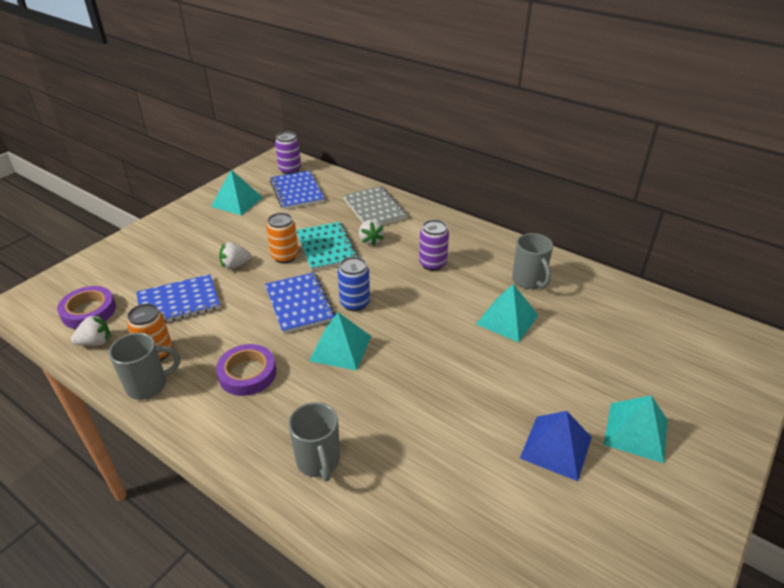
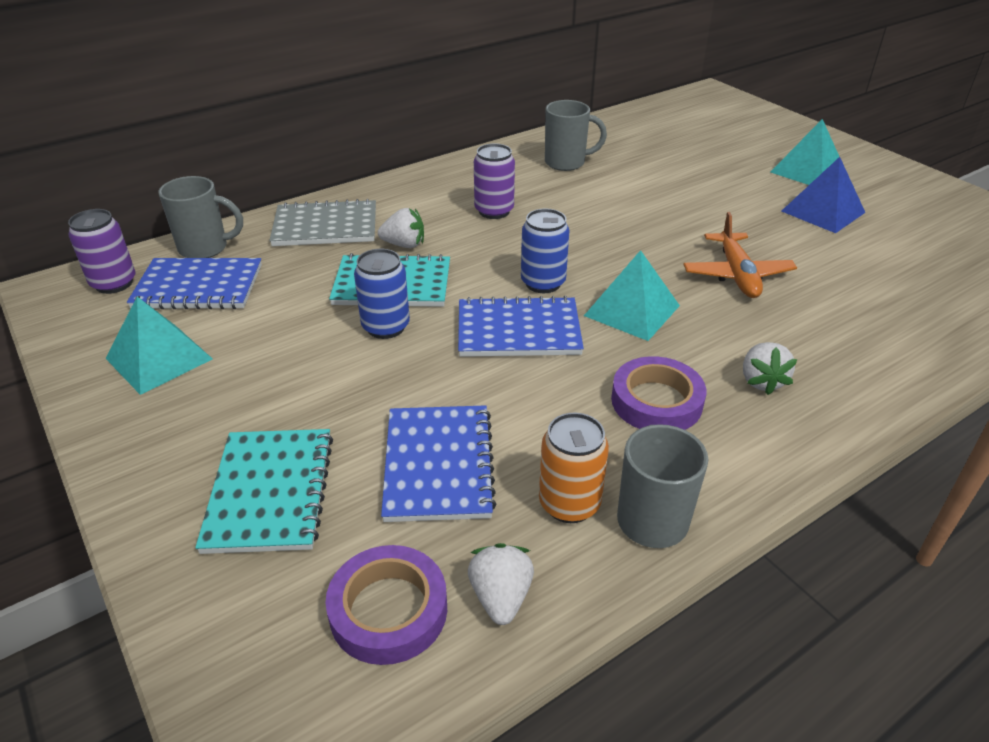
camera: 70 degrees left, 0 degrees up
(154, 260) = (270, 492): none -> turquoise notebook
(235, 265) = (370, 383): white strawberry -> white strawberry (761, 381)
(285, 256) = (385, 327): orange can -> blue can
(318, 461) = (833, 360): grey mug -> grey mug (205, 248)
(412, 397) = (737, 275): none -> orange plane
(507, 319) = (627, 190): turquoise pyramid -> none

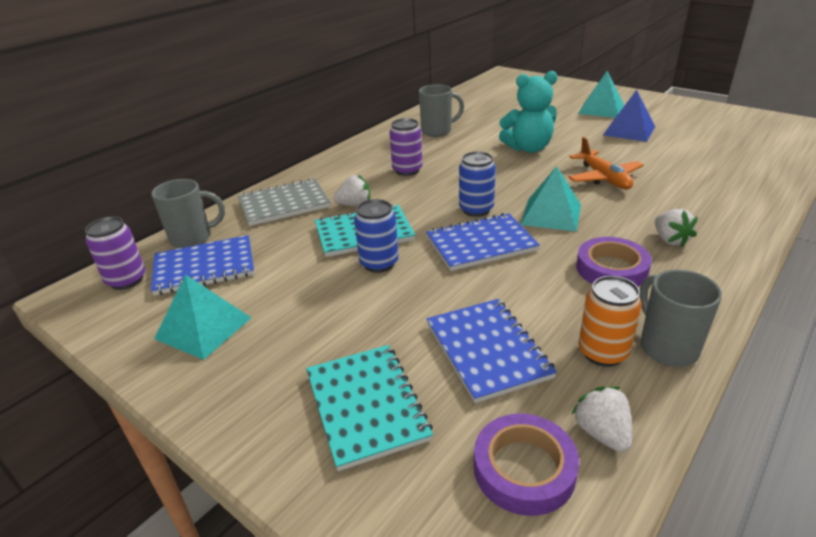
camera: 15 degrees left, 5 degrees down
(667, 211) = (528, 148): none -> turquoise teddy bear

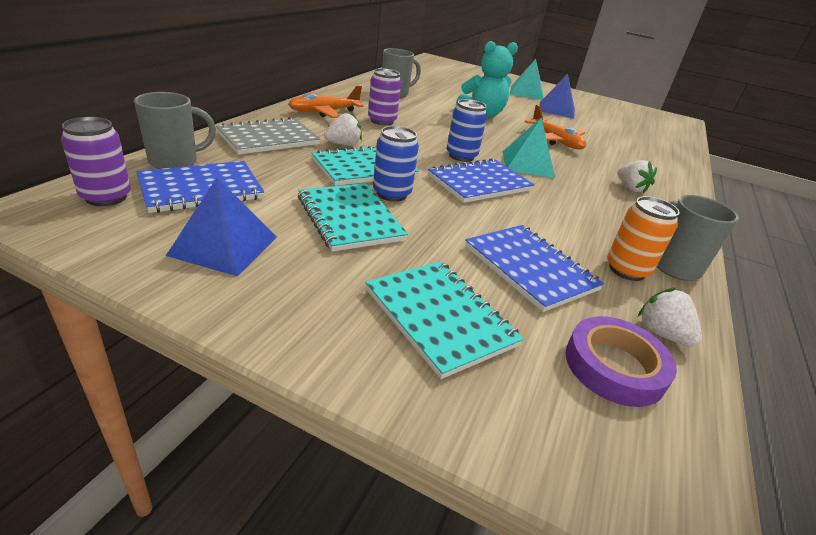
camera: 20 degrees left, 0 degrees up
(203, 328) = (224, 246): turquoise pyramid -> blue pyramid
(326, 294) = (350, 218): none -> turquoise notebook
(351, 165) = (324, 112): none -> orange plane
(611, 269) = (598, 207): purple tape -> none

